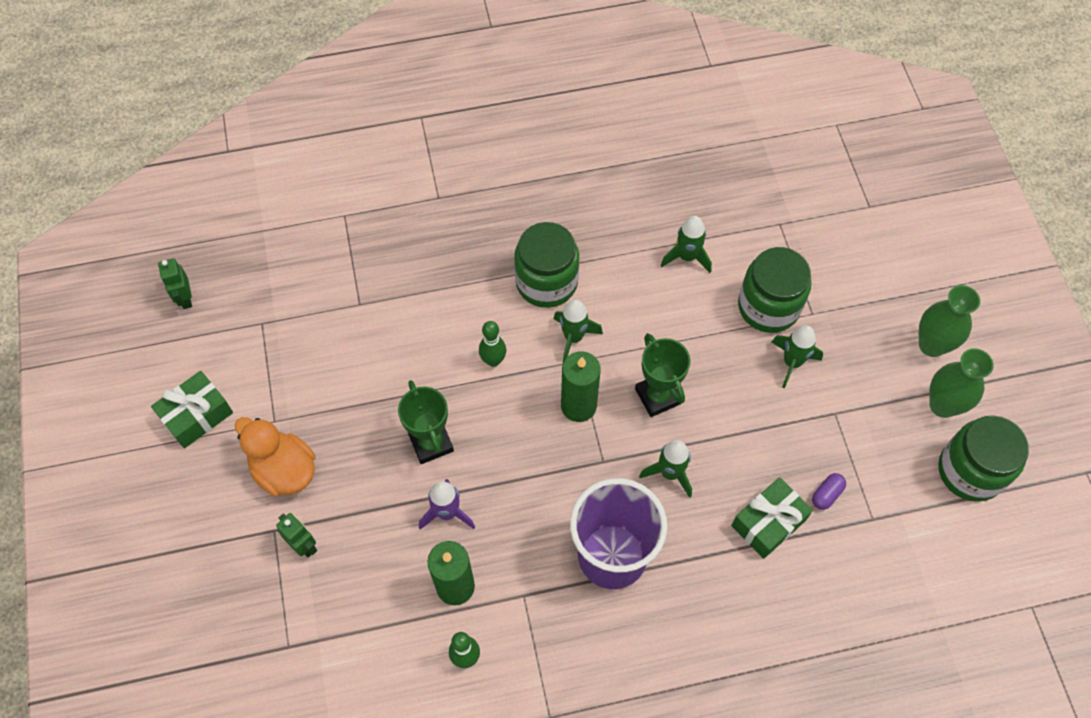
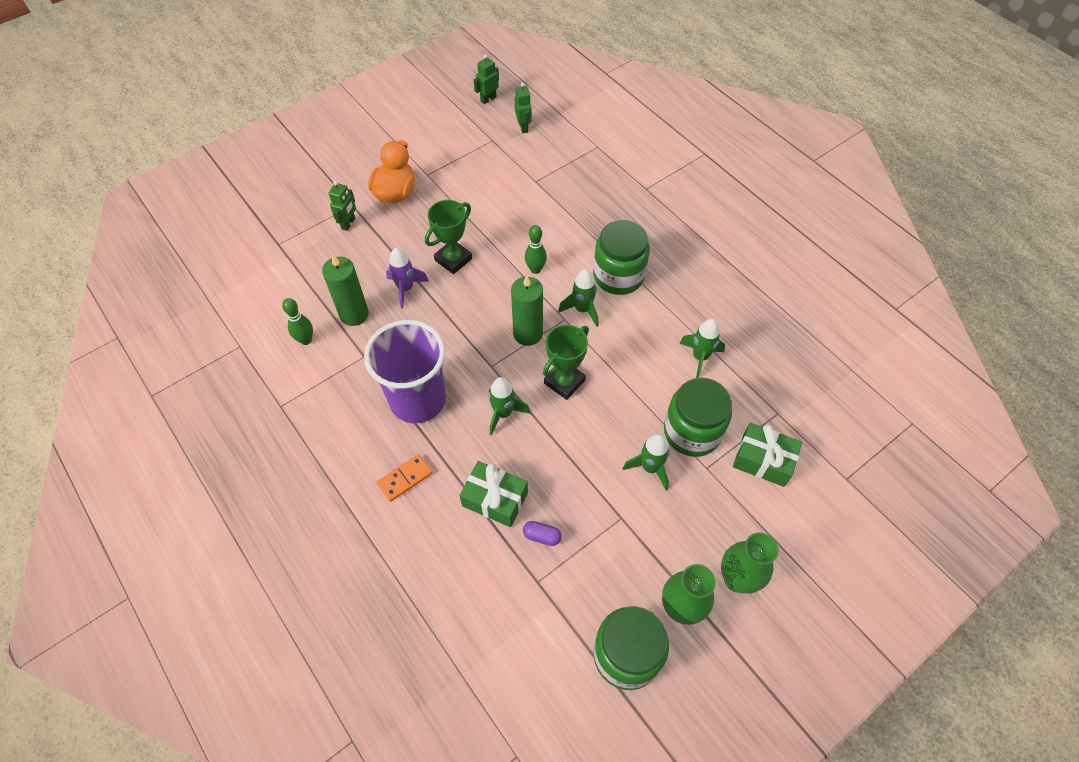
camera: 65 degrees right, 5 degrees down
(197, 415) = (411, 138): green gift -> green gift (763, 460)
(262, 279) = (523, 127): none -> green robot
(707, 606) = (405, 479): none -> orange domino

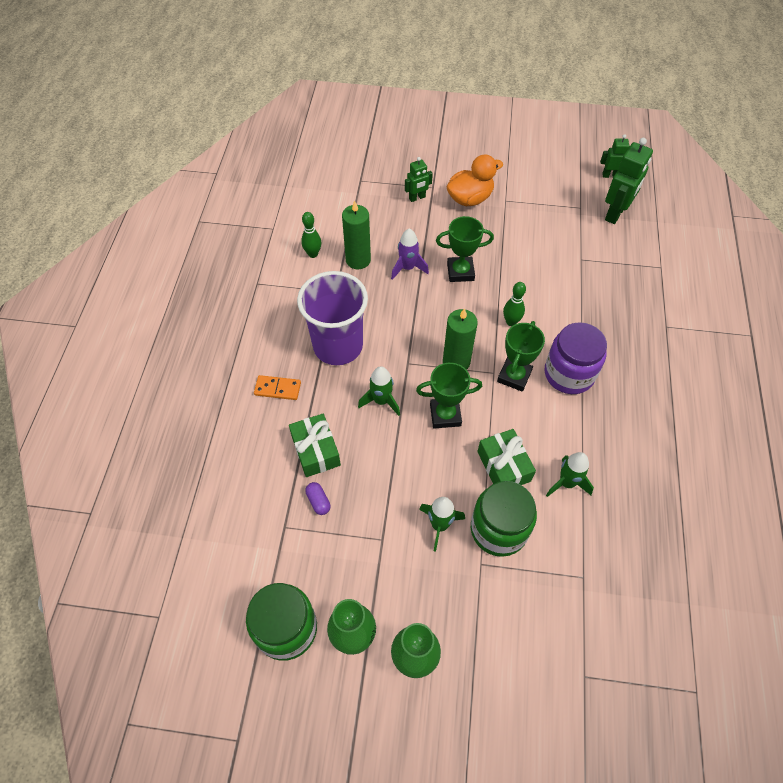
camera: 45 degrees right, 0 degrees up
(523, 127) = (615, 213): green robot -> green robot, size x1.77
(582, 309) = (514, 376): green rocket -> green trophy
(618, 276) = (569, 374): green jar -> purple jar
(763, 460) = (530, 599): green gift -> green gift (503, 466)

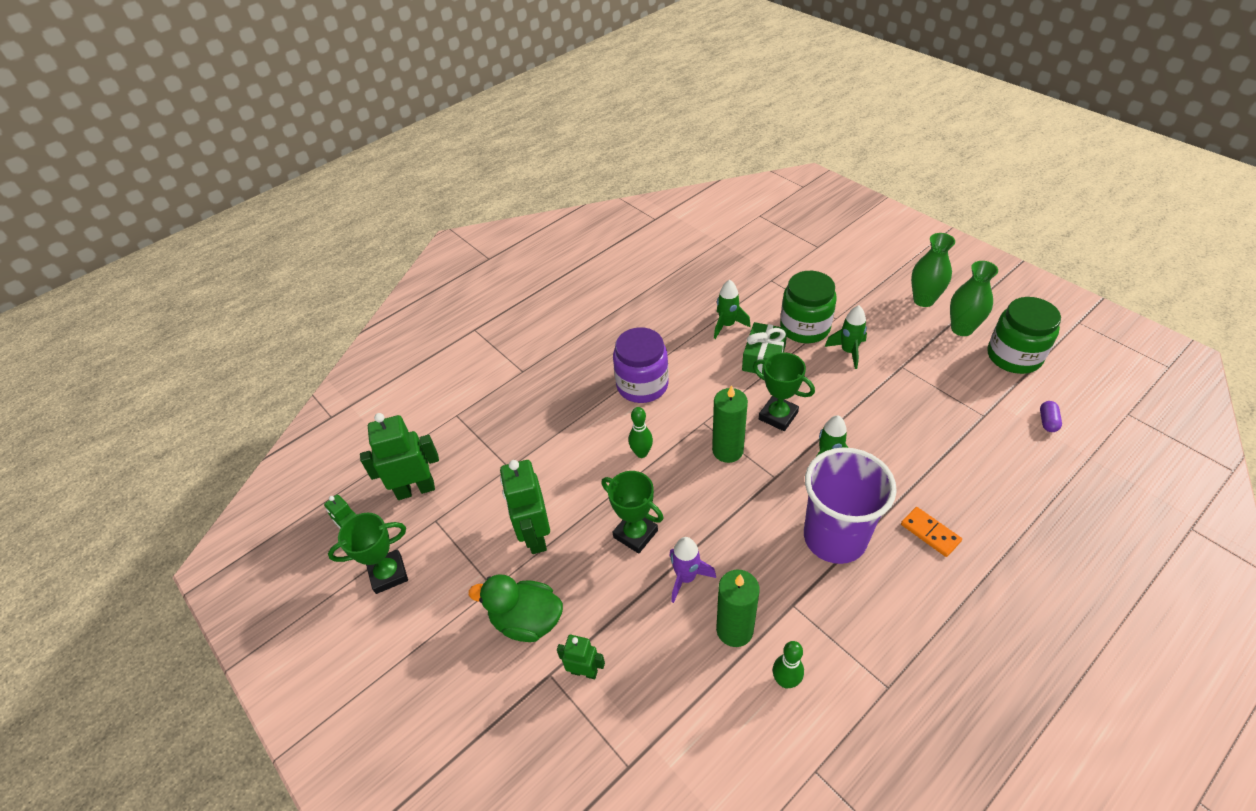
camera: 135 degrees left, 10 degrees down
(315, 451) = (921, 455): green gift -> none
(318, 501) = (941, 417): purple capsule -> purple capsule (1047, 421)
(470, 198) = (527, 620): orange duck -> green duck
(514, 376) = (689, 409): green trophy -> green trophy (388, 574)
(515, 235) = (535, 536): none -> green robot

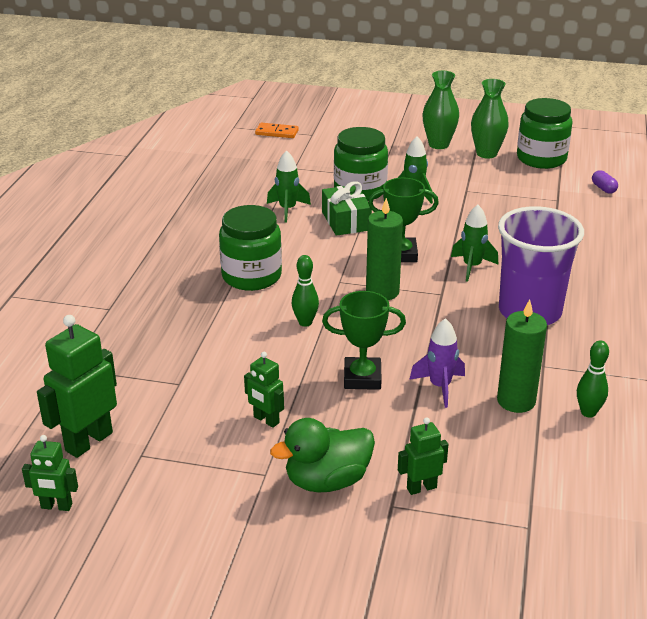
camera: 40 degrees left, 15 degrees down
(388, 574) = (134, 517): green trophy -> none
(535, 536) = (266, 420): green robot -> green robot, size x0.56
(642, 385) = (251, 276): purple jar -> green jar
(930, 533) = (594, 281): orange domino -> orange domino (277, 132)

